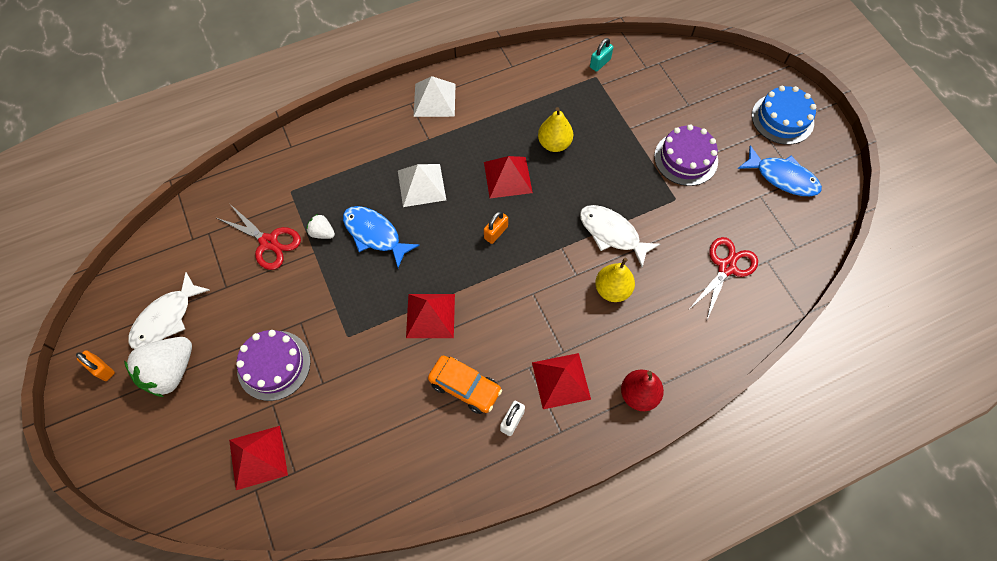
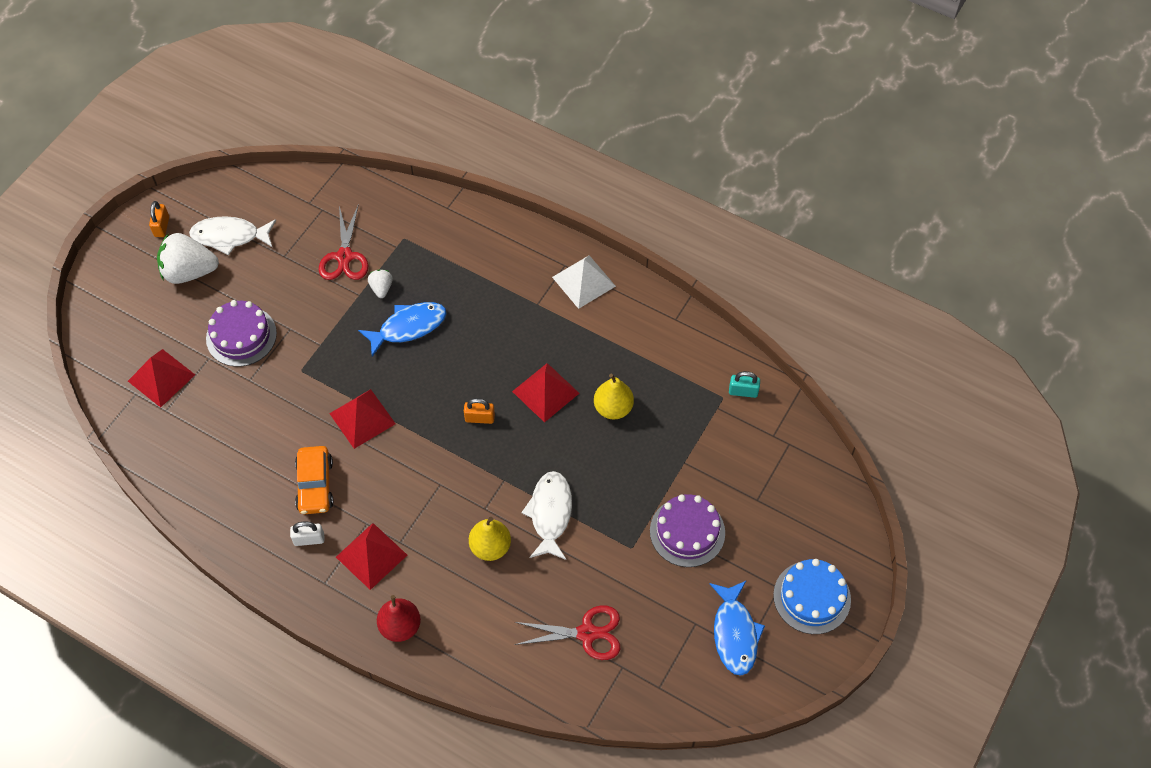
camera: 55 degrees right, 5 degrees down
(375, 234) = (408, 327): blue fish -> blue fish turned 60 degrees clockwise
(421, 185) = (484, 330): white pyramid -> none

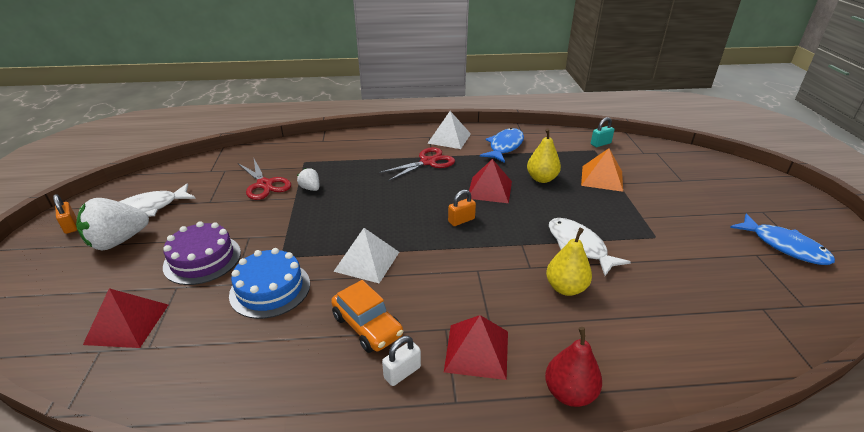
camera: 35 degrees left, 25 degrees down
(362, 418) = (367, 261): red pyramid -> white pyramid
(408, 327) = (352, 198): blue fish -> blue fish (505, 146)
(587, 633) = (708, 302): red scissors -> red scissors (428, 162)
(676, 445) = (602, 178): none -> orange pyramid
(687, 532) = (672, 212): purple cake -> none
(812, 597) = (784, 206): blue cake -> blue cake (270, 289)

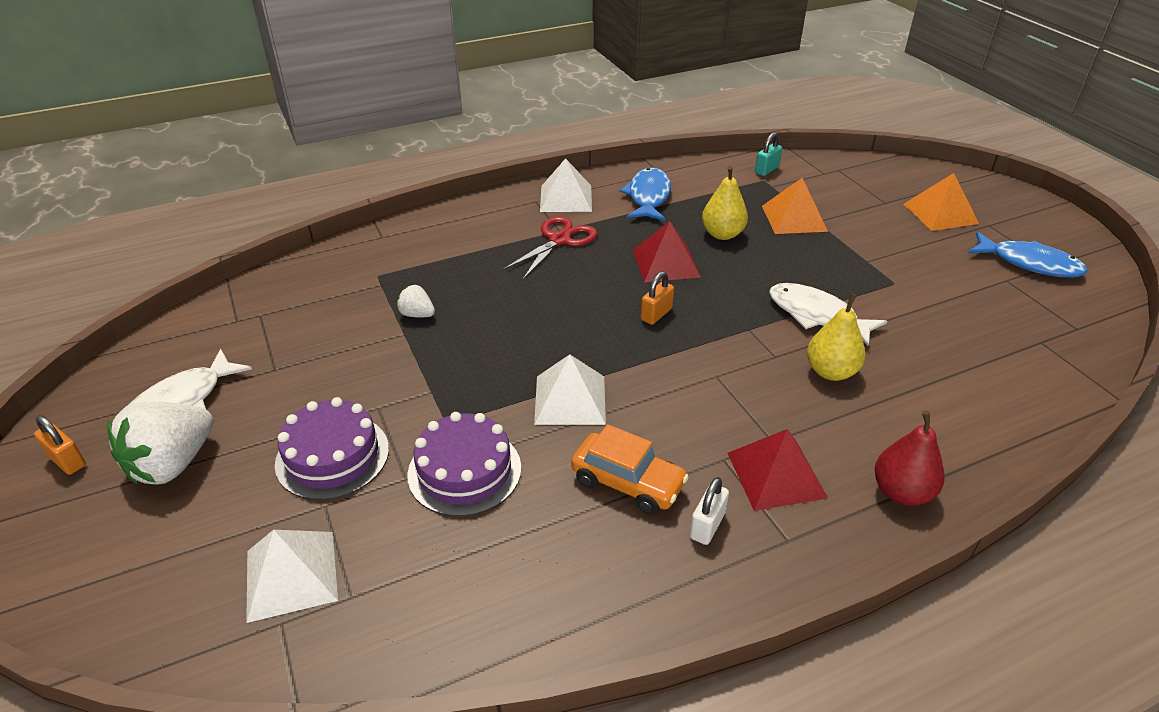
camera: 20 degrees left, 5 degrees up
(127, 323) = (291, 575): red pyramid -> white pyramid
(264, 184) = (342, 323): red scissors -> none
(270, 289) = (464, 471): blue cake -> purple cake
(723, 195) = (940, 213): none -> orange pyramid

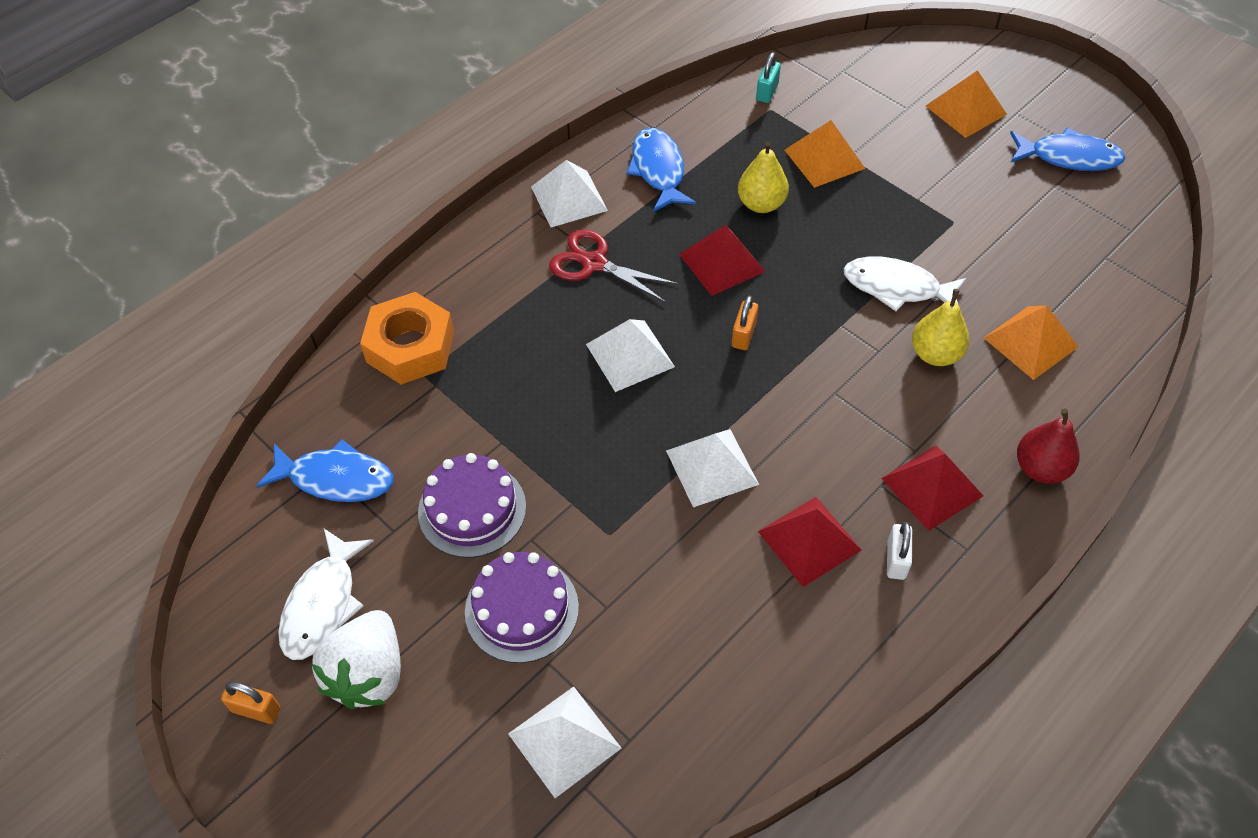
camera: 20 degrees left, 15 degrees up
(260, 323) = (335, 479): none -> blue fish
(380, 257) = (410, 347): none -> orange nut
(417, 314) = (500, 413): white strawberry -> none
(464, 471) = (656, 580): purple cake -> purple cake (472, 509)
(549, 304) = (630, 355): none -> white pyramid
(559, 240) = (594, 263): red scissors -> red scissors turned 75 degrees counterclockwise
(628, 483) = (809, 541): orange car -> red pyramid
(934, 386) = (1030, 342): none -> orange pyramid

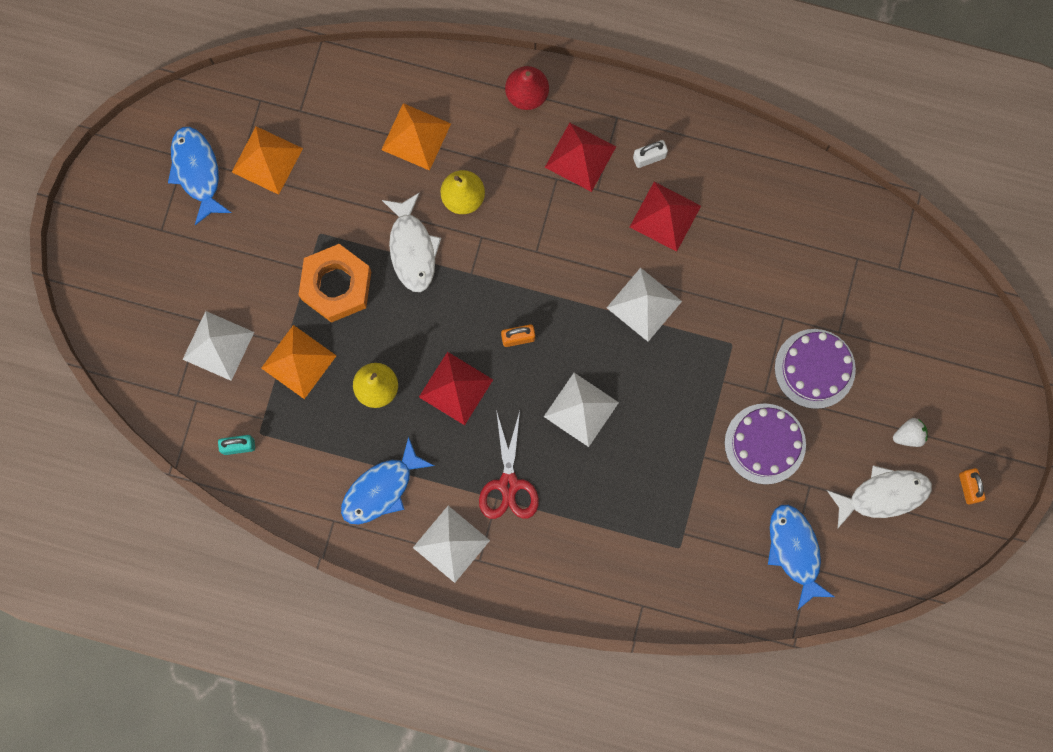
camera: 120 degrees left, 25 degrees up
(368, 674) = (909, 435): white strawberry -> white strawberry, size x0.49
(410, 347) = (661, 574): orange nut -> orange nut (336, 286)
(564, 740) = (879, 295): white pyramid -> white pyramid (218, 345)
(965, 110) = (178, 272): orange pyramid -> orange pyramid (267, 160)

